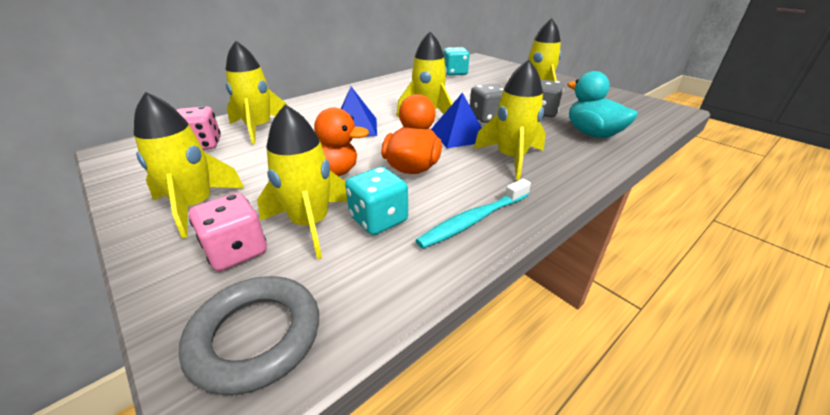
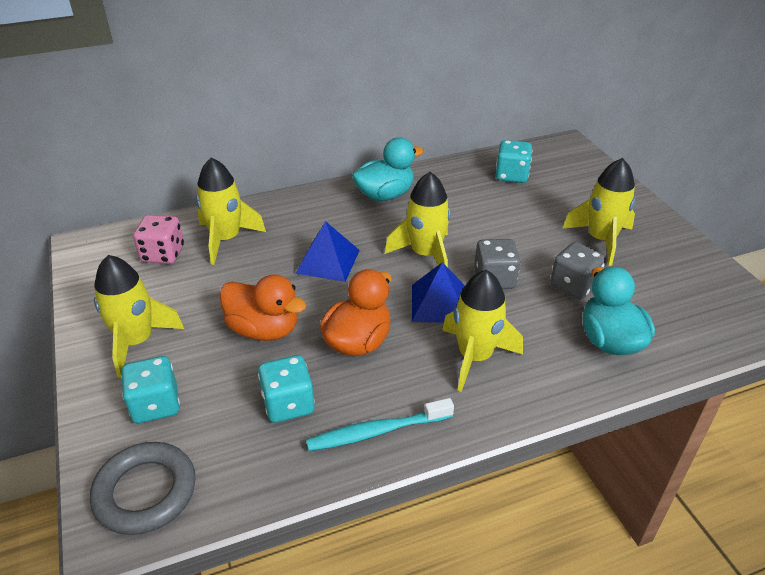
camera: 20 degrees right, 5 degrees up
(237, 251) = (156, 405): pink dice -> turquoise dice
(310, 224) = (226, 392): yellow rocket -> none
(375, 91) = (385, 195): none -> turquoise duck

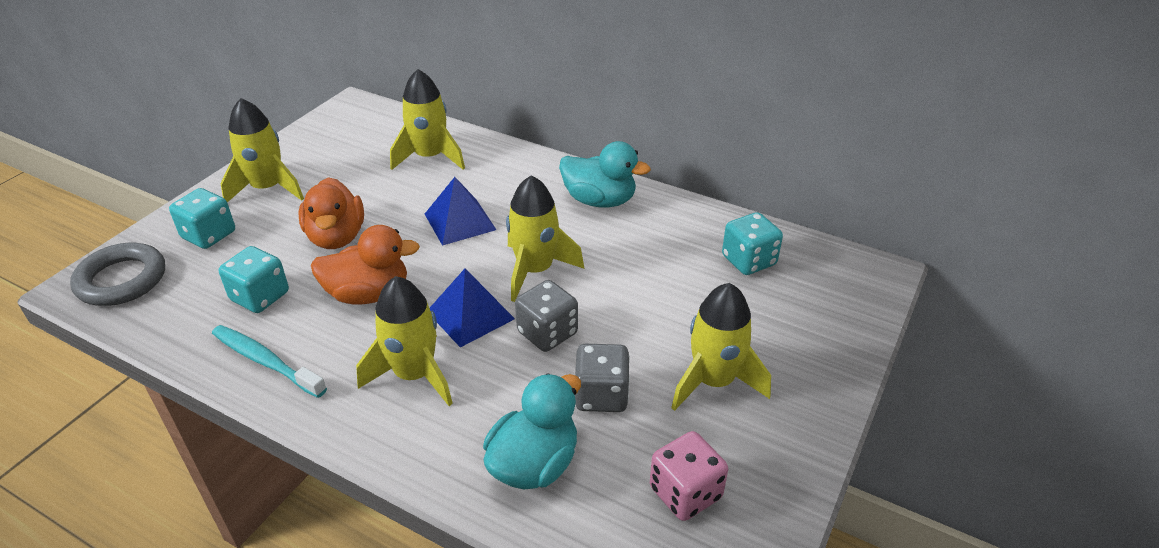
camera: 50 degrees right, 0 degrees up
(163, 254) = (378, 141): pink dice -> pink dice (685, 493)

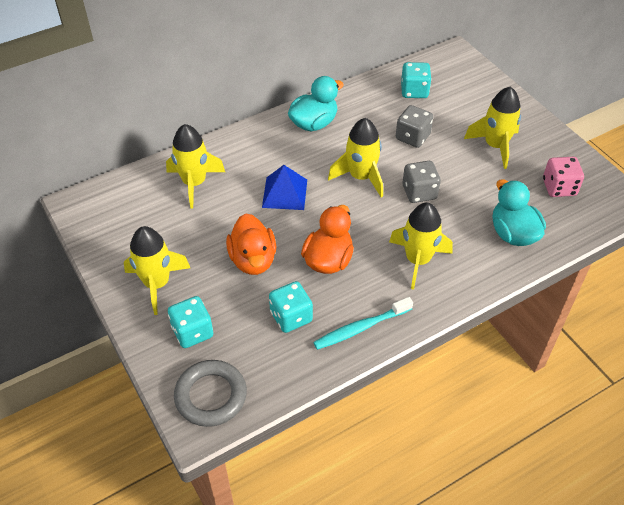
camera: 60 degrees left, 10 degrees up
(336, 237) = (253, 260): orange duck -> orange duck turned 60 degrees clockwise
(470, 314) = (381, 219): blue pyramid -> none
(601, 395) = (480, 190): grey dice -> grey dice (412, 137)

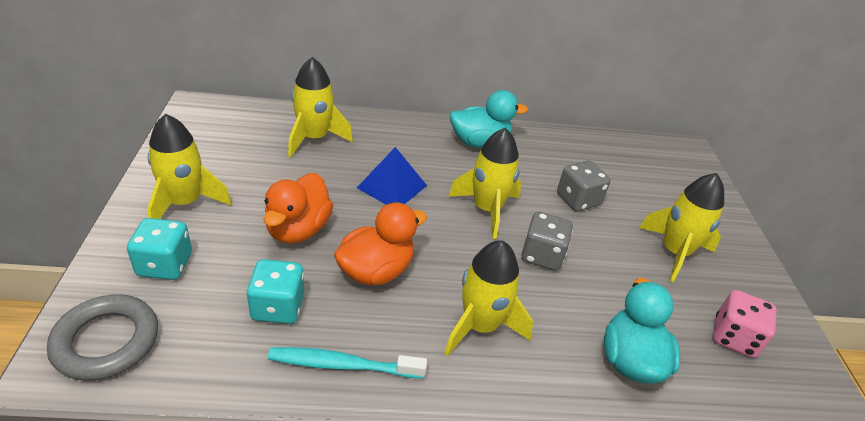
camera: 25 degrees right, 10 degrees down
(414, 91) = (613, 161): turquoise dice -> none

